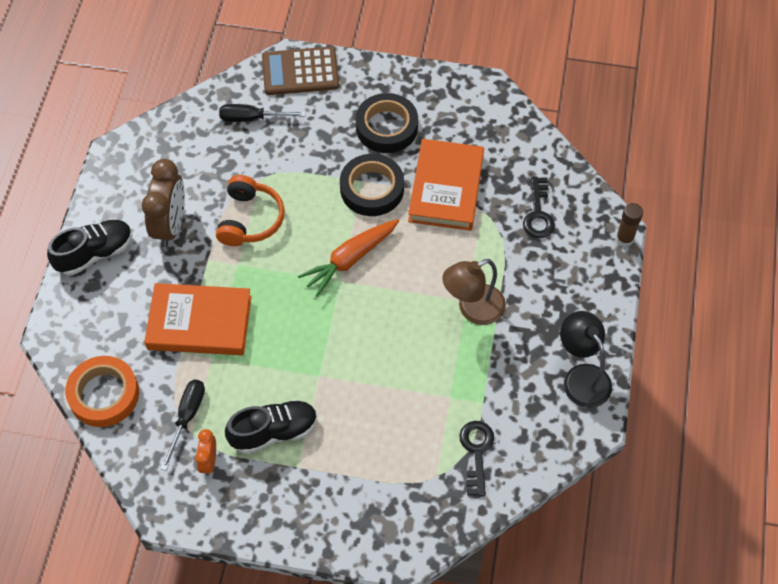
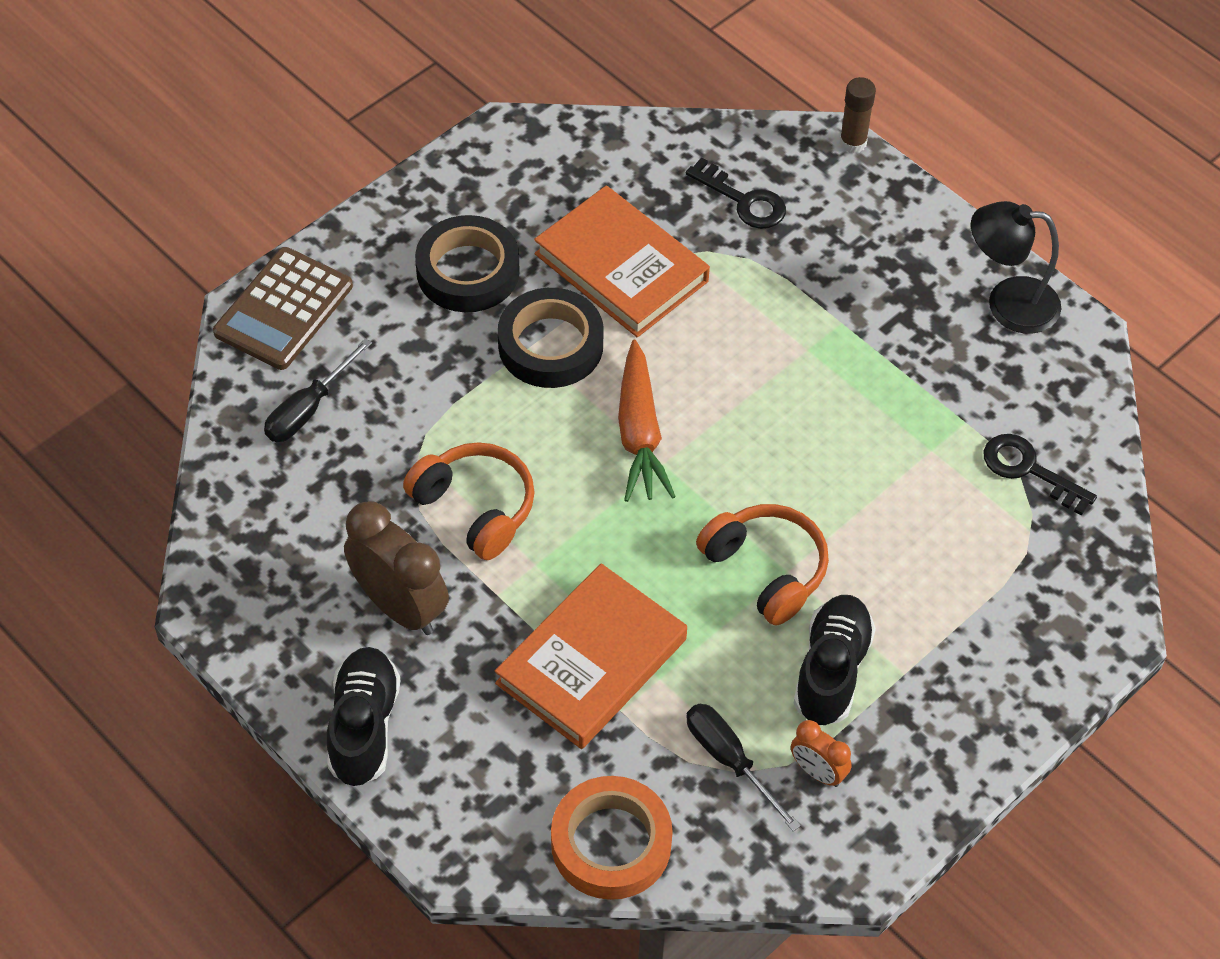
camera: 55 degrees left, 5 degrees down
(312, 365) = (766, 569): none -> orange headphones
(473, 309) = (825, 350): brown lamp -> none

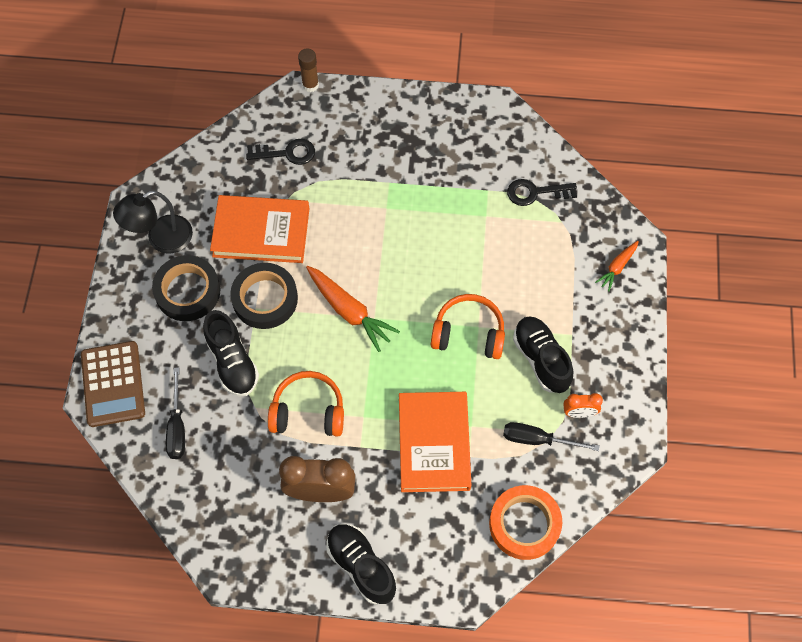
camera: 40 degrees left, 10 degrees up
(442, 386) = (232, 362): none -> black shoe
(1008, 303) = (453, 116): black lamp -> black lamp (161, 239)
(1053, 640) = (617, 267): none -> orange carrot

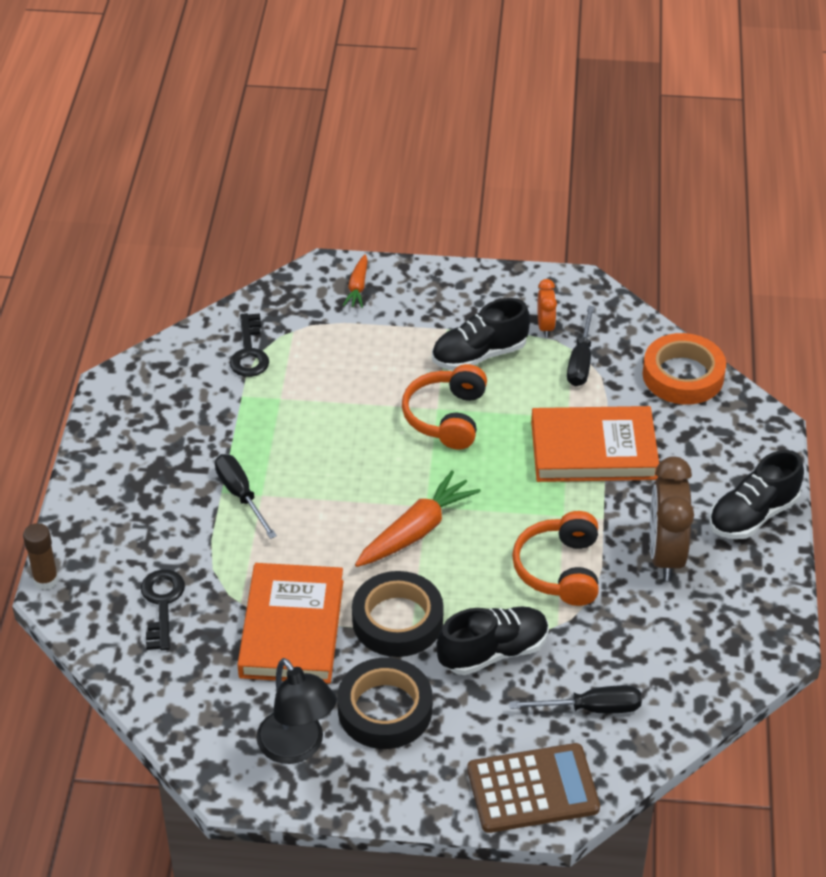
camera: 90 degrees left, 20 degrees down
(386, 194) = (241, 495): none -> black screwdriver
(617, 267) = (358, 287): orange carrot -> orange carrot turned 60 degrees clockwise

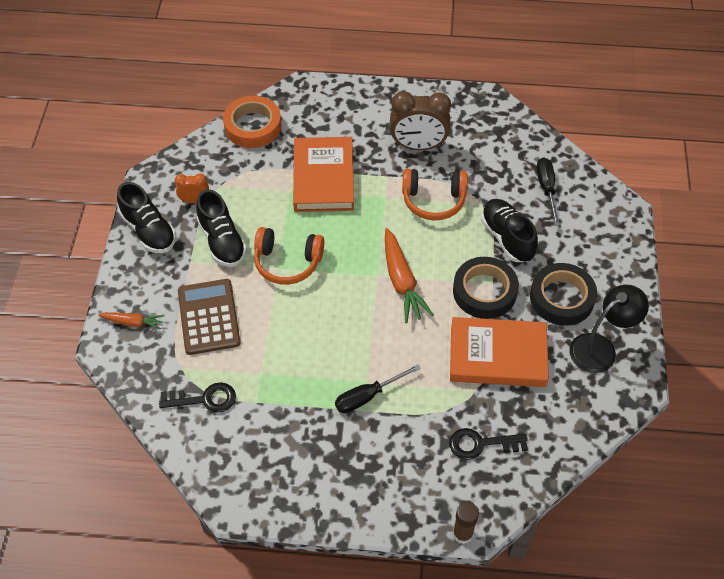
camera: 90 degrees left, 10 degrees up
(416, 531) = (401, 281): orange carrot -> orange carrot turned 150 degrees counterclockwise
(532, 789) = (612, 220): brown calculator -> brown calculator (208, 317)
(581, 361) = (234, 181): black screwdriver -> none
(753, 515) = (383, 101): black shoe -> black shoe (149, 231)

